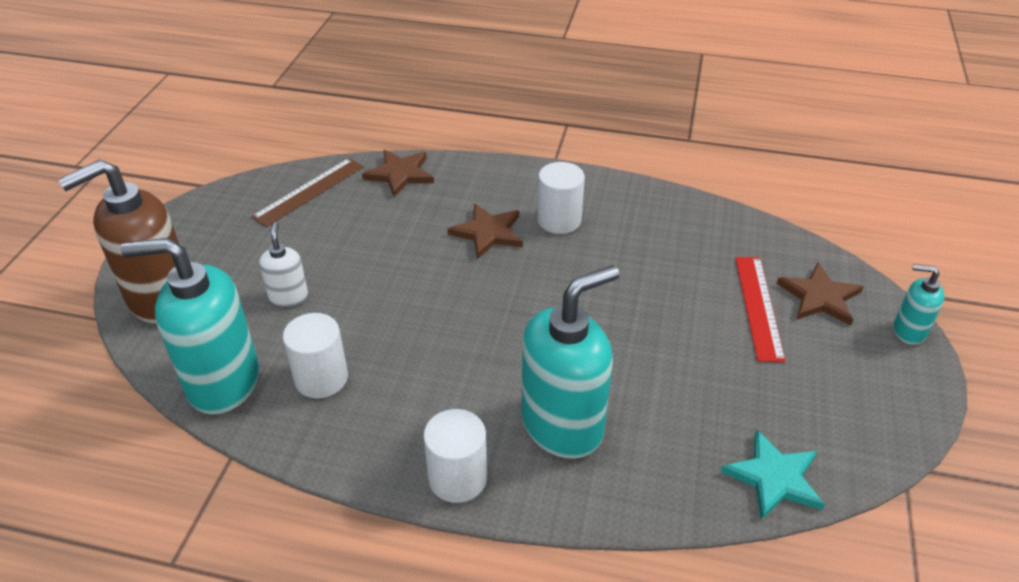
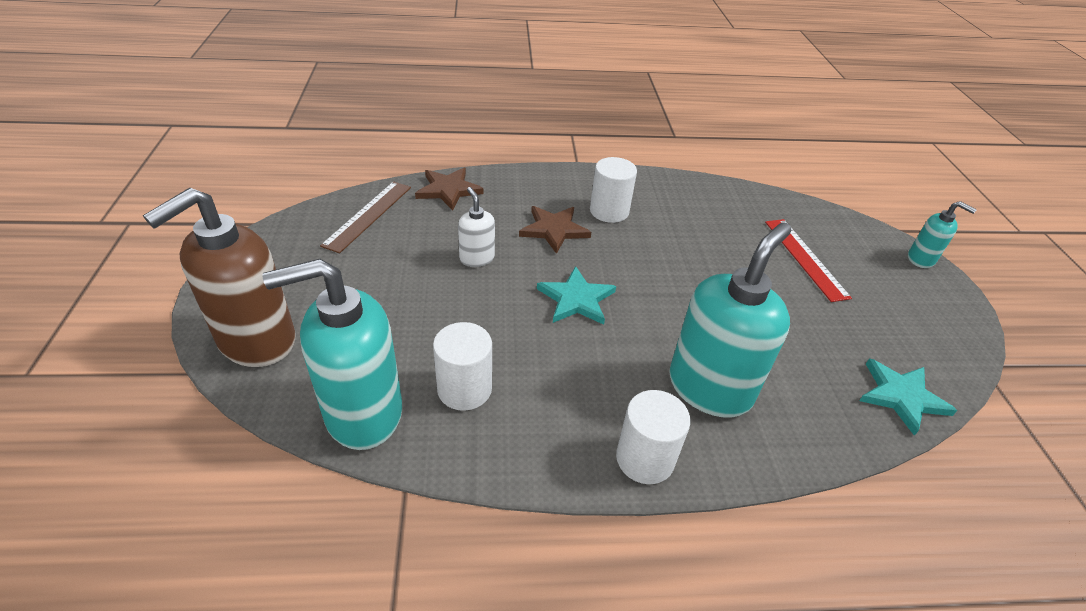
camera: 20 degrees left, 0 degrees up
(288, 296) = (393, 315): white soap dispenser -> white soap dispenser (477, 258)
(473, 310) = (576, 299): none -> turquoise star
(819, 297) = (844, 243): brown star -> none
(908, 331) = (921, 259): turquoise soap dispenser -> turquoise soap dispenser turned 150 degrees counterclockwise

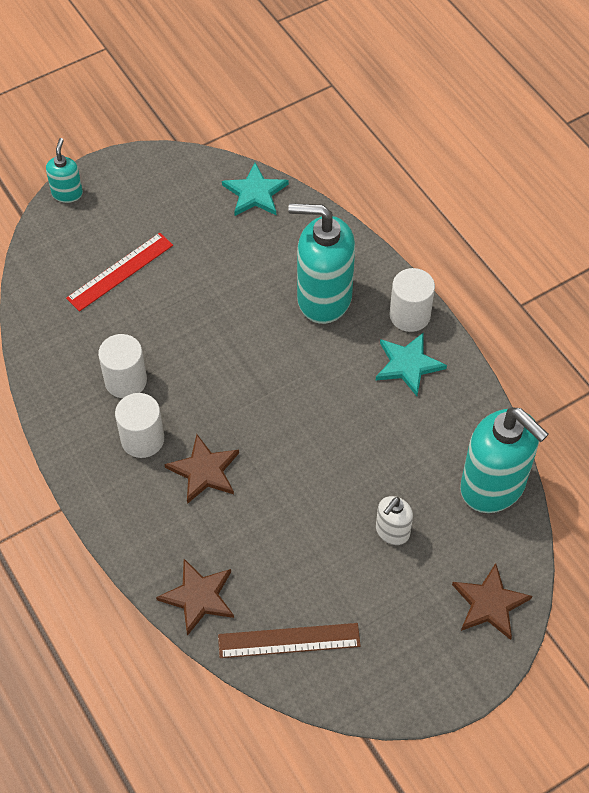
camera: 115 degrees left, 15 degrees up
(256, 341) = (489, 603): brown soap dispenser -> brown star
(464, 389) = (430, 439): white cylinder -> white cylinder (125, 380)
(477, 258) = (287, 510): white soap dispenser -> white soap dispenser (392, 532)
(576, 299) = (288, 412): turquoise star -> turquoise star (408, 364)

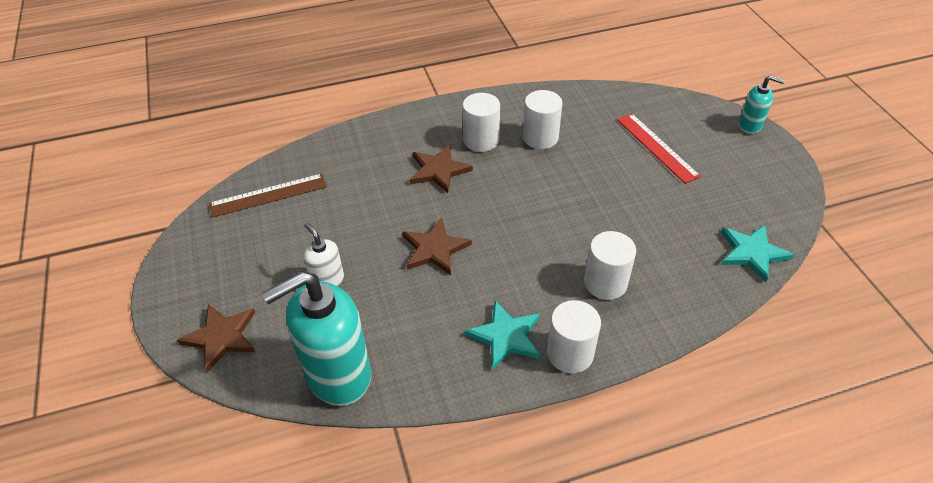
camera: 105 degrees right, 10 degrees down
(198, 597) = (331, 152): brown star -> brown star (434, 249)
(289, 640) = (268, 195): brown ruler -> brown ruler turned 60 degrees clockwise
(323, 298) = (605, 283): turquoise soap dispenser -> white cylinder

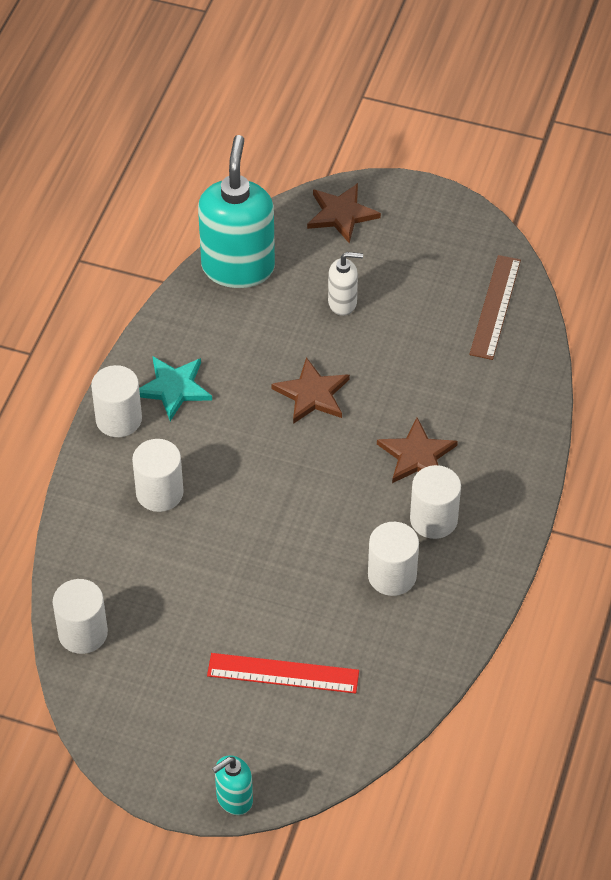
camera: 125 degrees right, 5 degrees up
(752, 253) = (83, 633): turquoise star -> white cylinder

